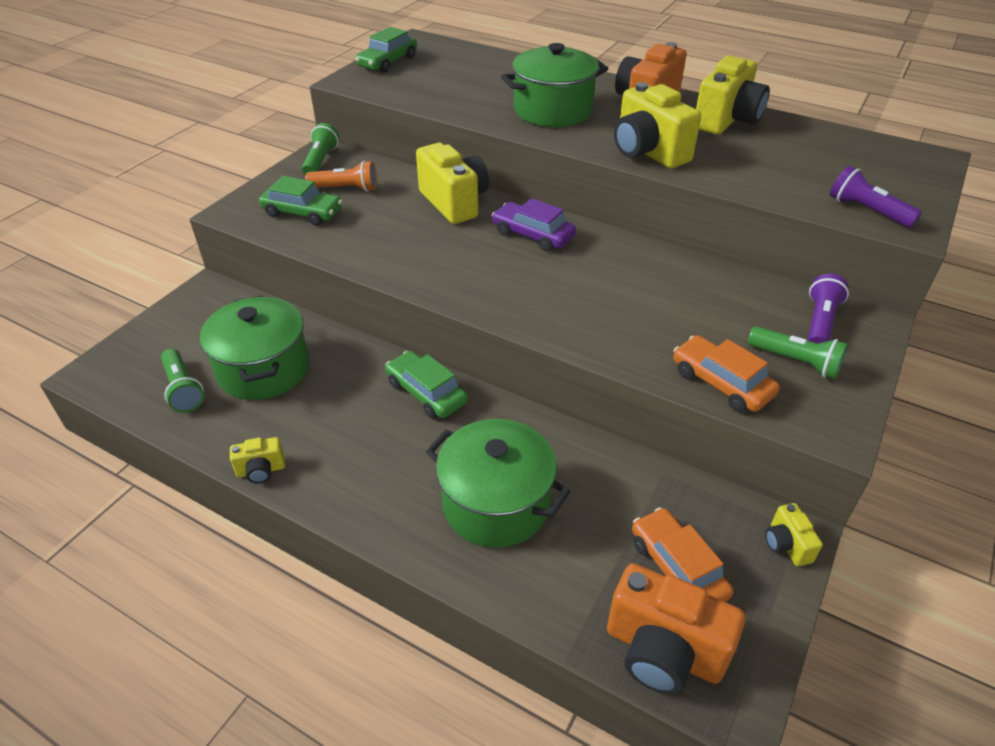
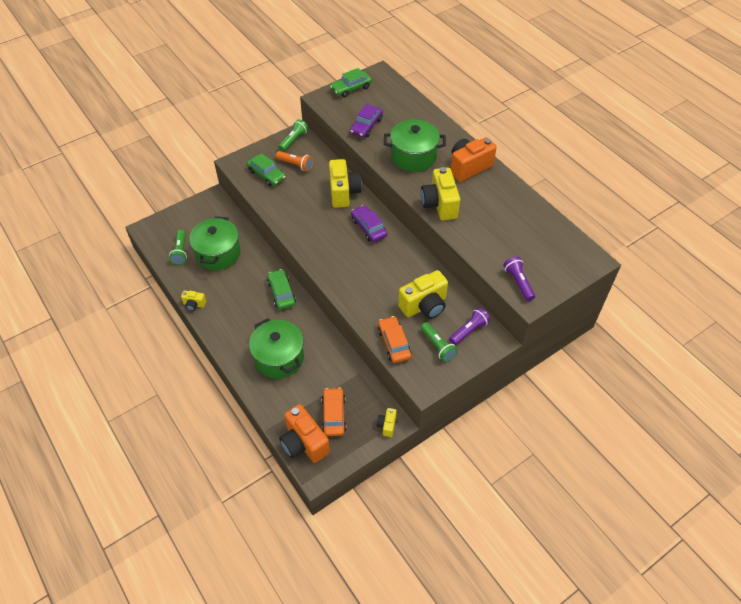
camera: 25 degrees right, 10 degrees up
(447, 94) = (366, 126): none -> purple car
(727, 120) = (503, 195): yellow camera -> yellow camera (424, 306)

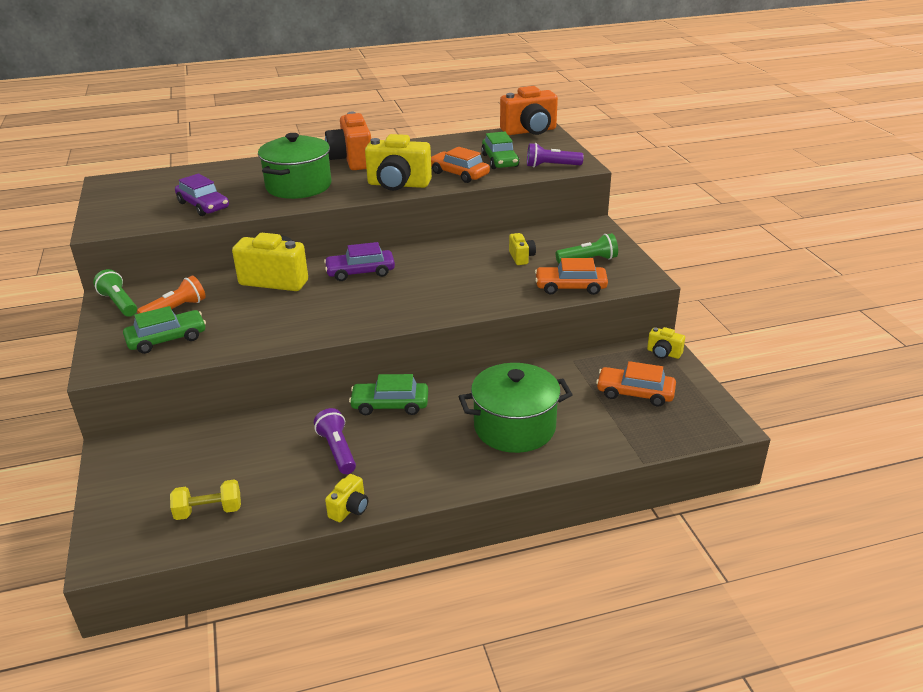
camera: 70 degrees left, 20 degrees down
(180, 252) = (209, 511): green flashlight -> yellow dumbbell
(218, 253) = (253, 462): green pot -> none
(304, 443) = (675, 427): orange camera -> orange camera (530, 131)
(351, 88) = (111, 204): green car -> green car (500, 160)
(424, 306) = (521, 257): yellow camera -> yellow camera, size x0.49
(469, 330) = (574, 238): purple flashlight -> purple flashlight (337, 450)
(474, 231) = (459, 174): none -> orange car

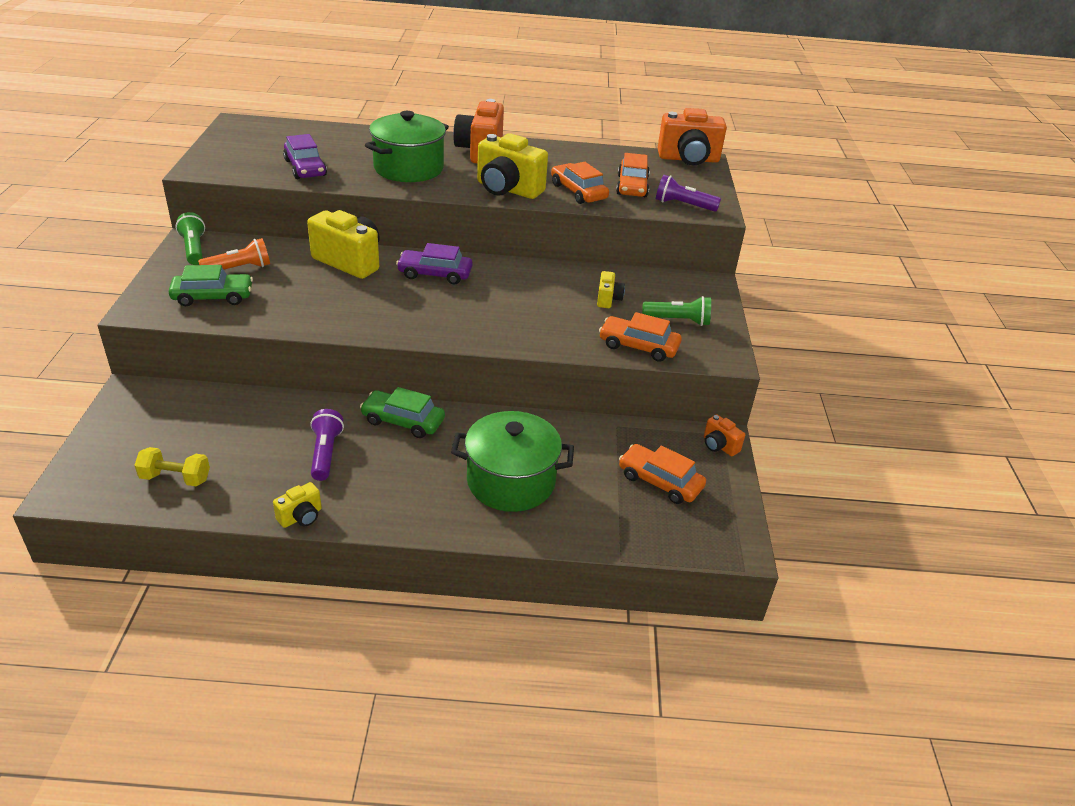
camera: 15 degrees right, 5 degrees up
(500, 160) = (632, 186): green car -> orange car
(663, 353) = (719, 446): yellow camera -> orange camera

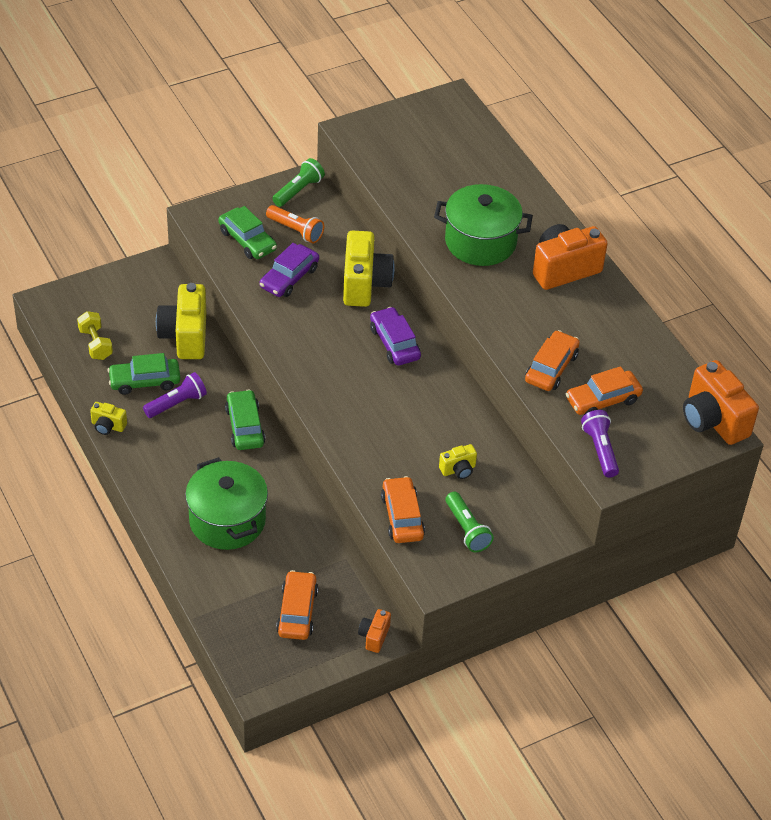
camera: 60 degrees right, 10 degrees up
(270, 463) = (145, 381): none -> green car
(305, 168) = (415, 184): purple car -> purple car (289, 277)
(507, 189) = (506, 320): yellow camera -> yellow camera (185, 336)

